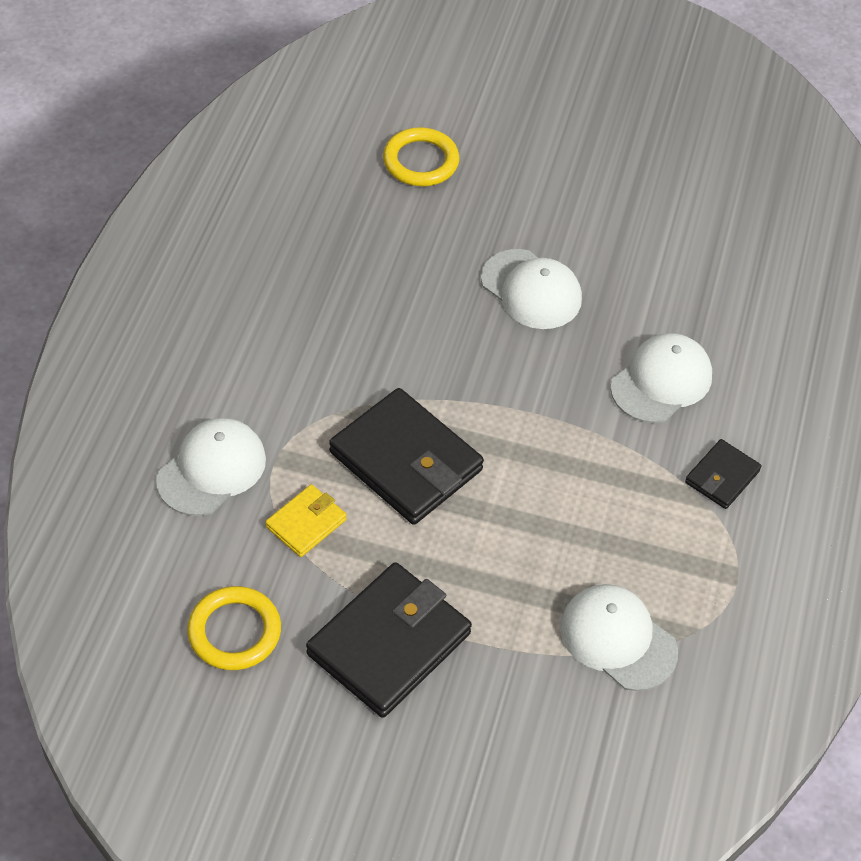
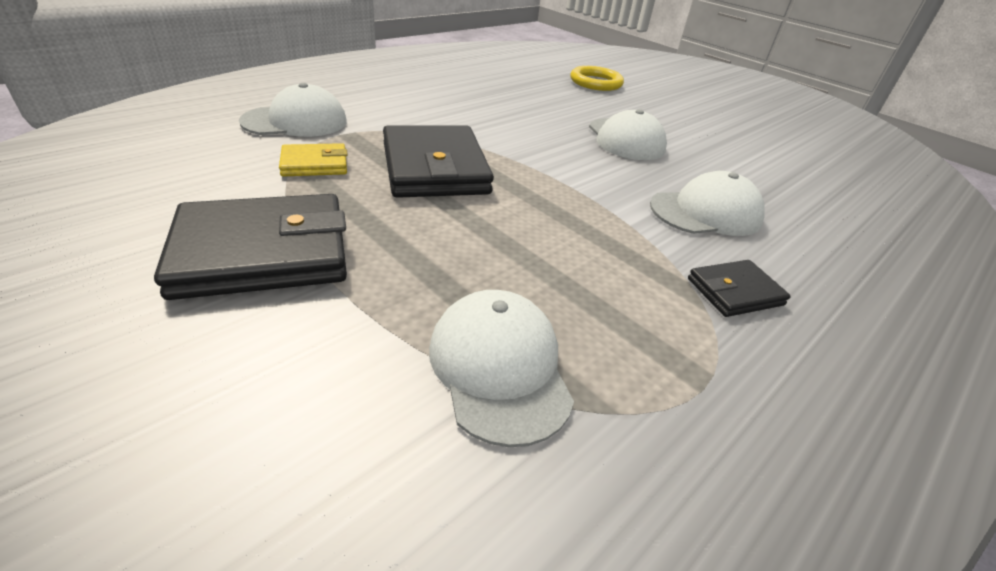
camera: 30 degrees right, 15 degrees down
(234, 631) = (162, 188): yellow ring -> none

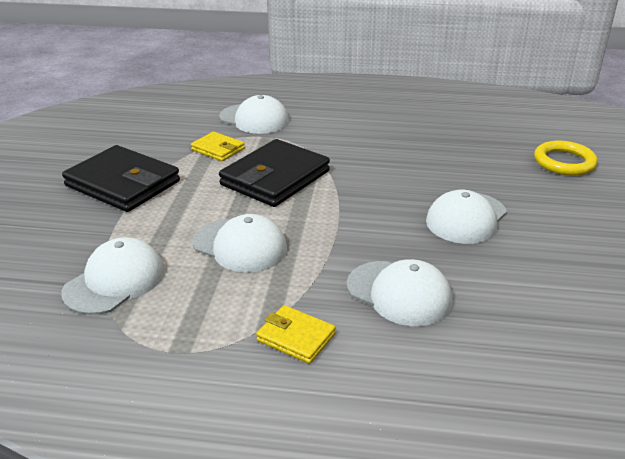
camera: 55 degrees right, 5 degrees down
(535, 245) = (240, 246): none -> white cap
(734, 292) = (296, 337): black wallet -> yellow wallet

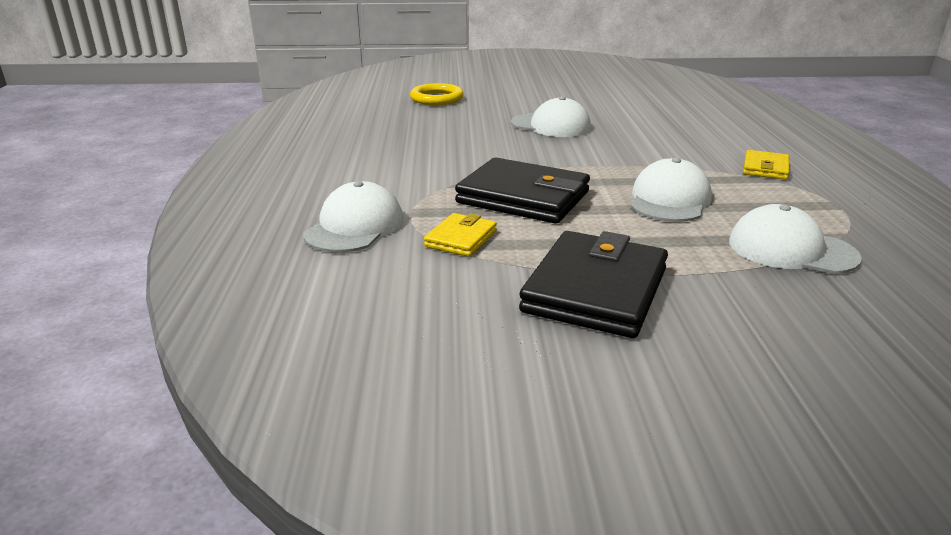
camera: 100 degrees left, 5 degrees down
(399, 293) = (676, 142): white cap -> none

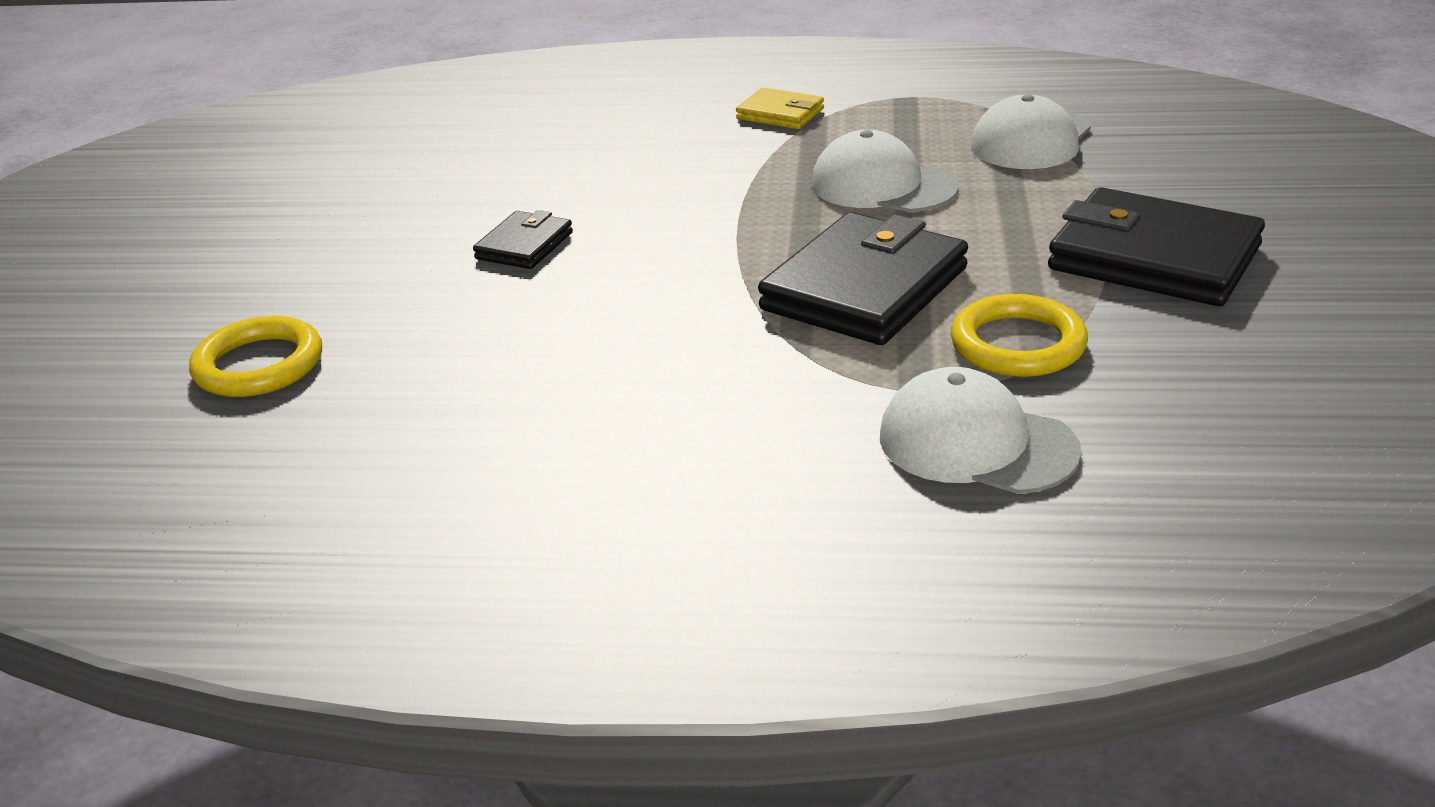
camera: 80 degrees left, 5 degrees up
(461, 239) = (1018, 344): yellow wallet -> yellow ring
(551, 125) = (524, 246): white cap -> black wallet

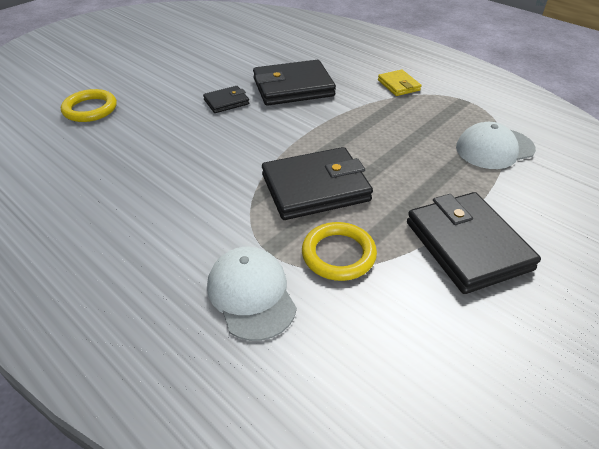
camera: 35 degrees right, 10 degrees up
(610, 180) = (293, 87): none -> black wallet
(883, 186) = (393, 140): white cap -> none

